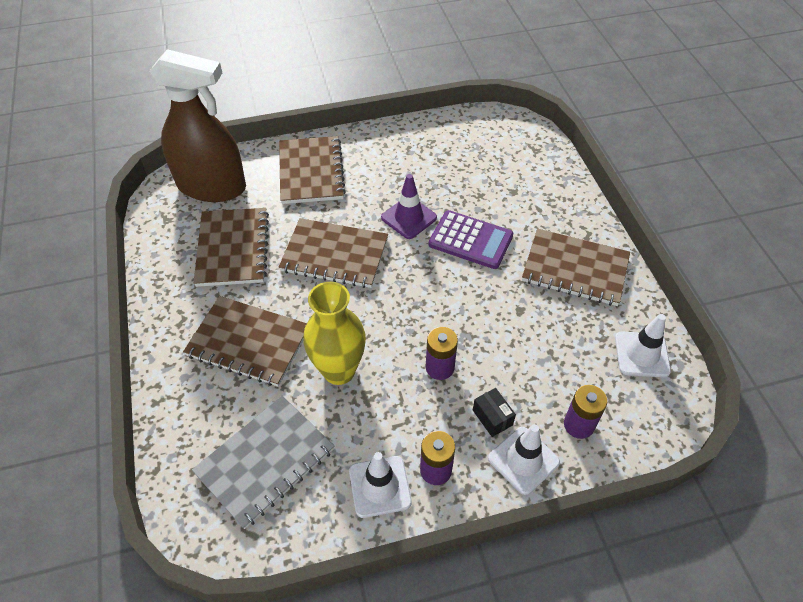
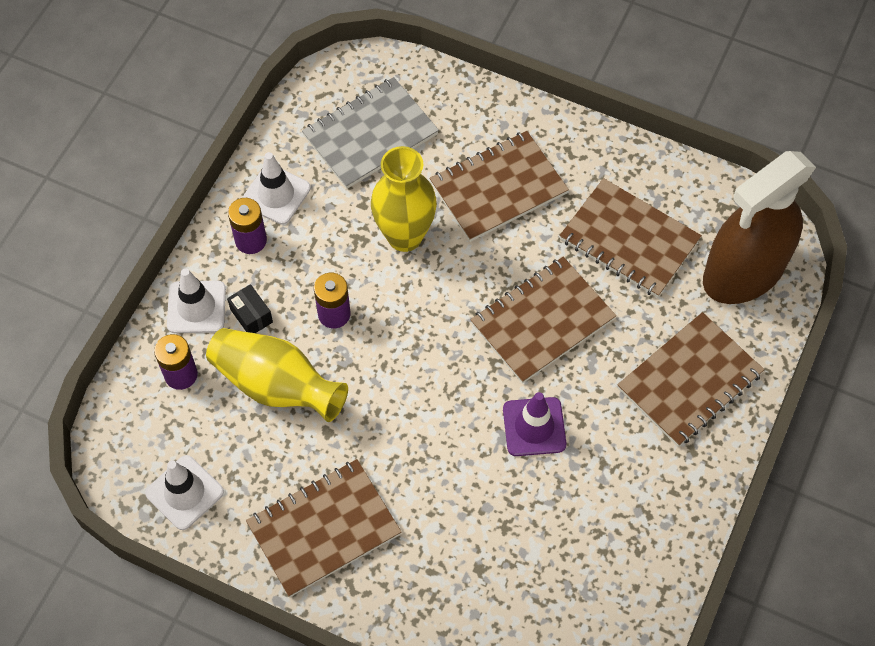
camera: 130 degrees right, 10 degrees up
(265, 461) = (370, 135): grey notebook -> grey notebook turned 60 degrees clockwise
(311, 172) = (689, 381): brown notebook -> brown notebook turned 75 degrees counterclockwise
(470, 240) = (450, 461): purple calculator -> none
(492, 417) = (251, 316): black box -> black box turned 45 degrees clockwise
(522, 361) = (276, 385): none -> yellow vase

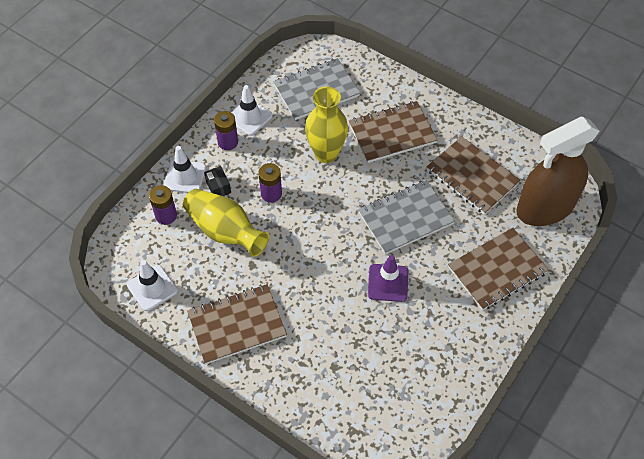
camera: 10 degrees right, 5 degrees down
(542, 321) = (405, 218): brown notebook -> grey notebook

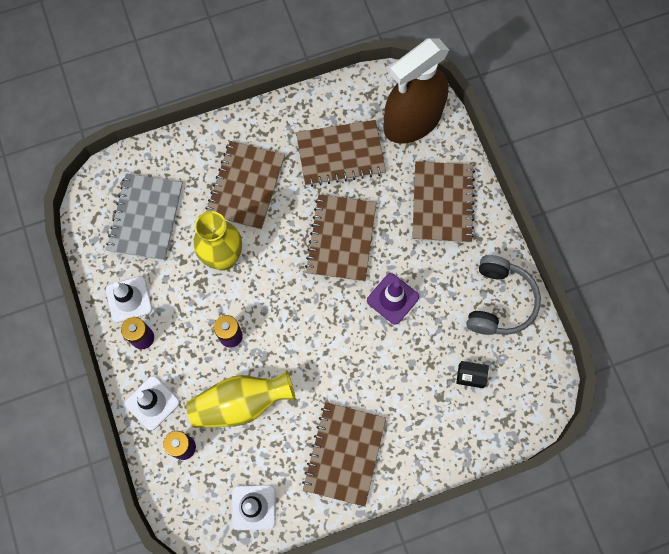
camera: 55 degrees left, 15 degrees up
(218, 187) = (187, 379): black box -> black box (471, 376)
(405, 218) = (341, 239): grey notebook -> brown notebook
(451, 363) = (499, 301): none -> grey headphones
(545, 207) = (412, 121): brown spray bottle -> brown spray bottle turned 45 degrees clockwise

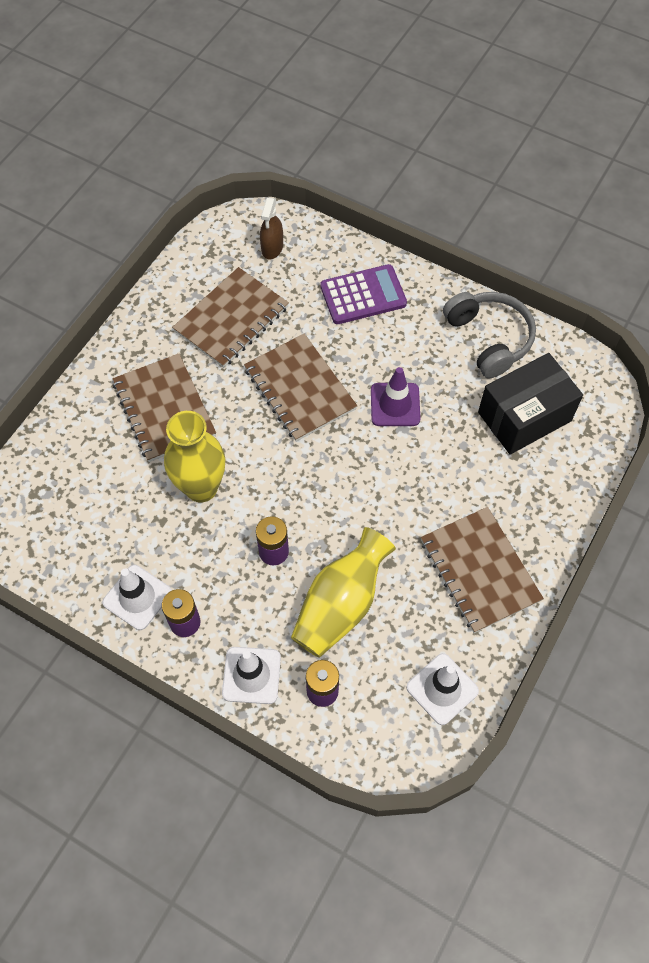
camera: 40 degrees left, 10 degrees down
(146, 218) = (86, 509): grey notebook -> none
(412, 121) = (272, 248): brown spray bottle -> brown spray bottle, size x0.42
(442, 203) = (363, 295): brown notebook -> purple calculator
(471, 376) = (524, 417): black box -> black box, size x2.37

